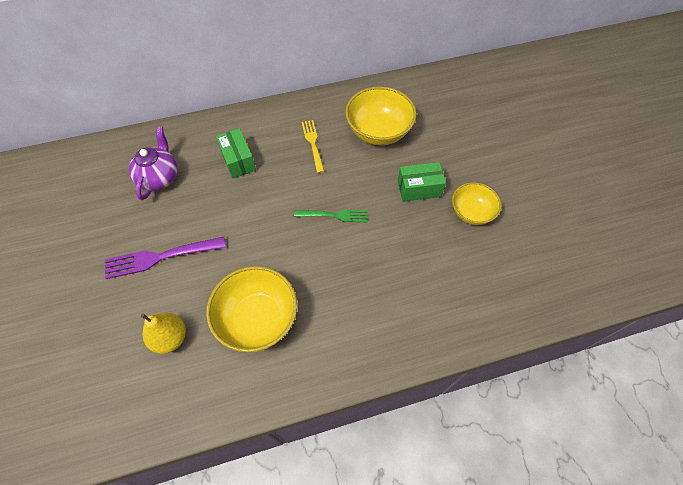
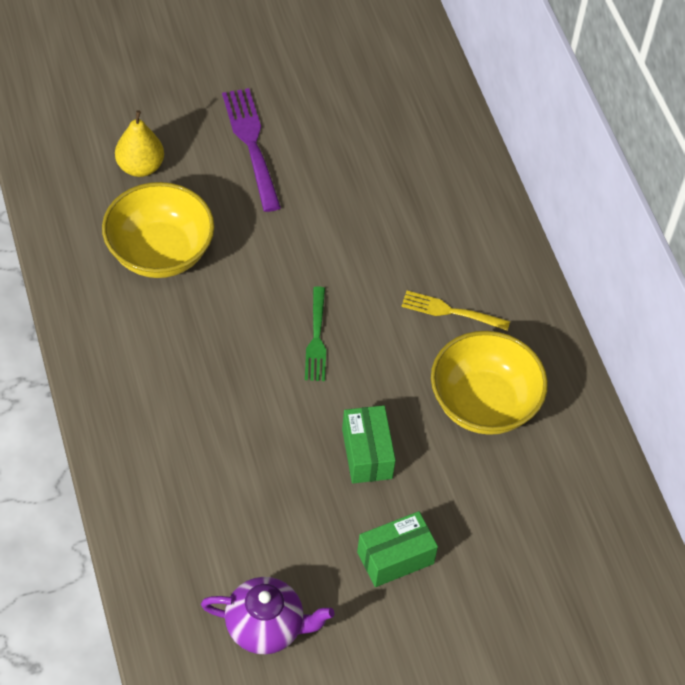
camera: 85 degrees right, 5 degrees down
(159, 177) = (380, 128): purple teapot -> purple teapot (266, 627)
(238, 160) = (414, 217): green box -> green box (395, 558)
(313, 144) = (451, 311): yellow fork -> yellow fork turned 150 degrees counterclockwise
(471, 212) = (322, 523): yellow bowl -> none

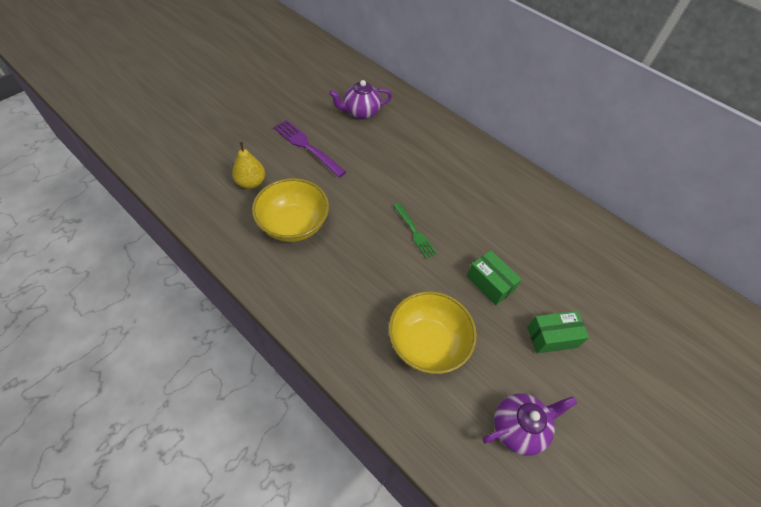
camera: 30 degrees left, 0 degrees up
(370, 121) = (361, 112): none -> purple teapot
(395, 558) = (552, 337): green box -> green box turned 45 degrees clockwise
(451, 311) = (471, 186): yellow fork -> none
(483, 404) = (524, 226): yellow bowl -> yellow bowl (427, 343)

